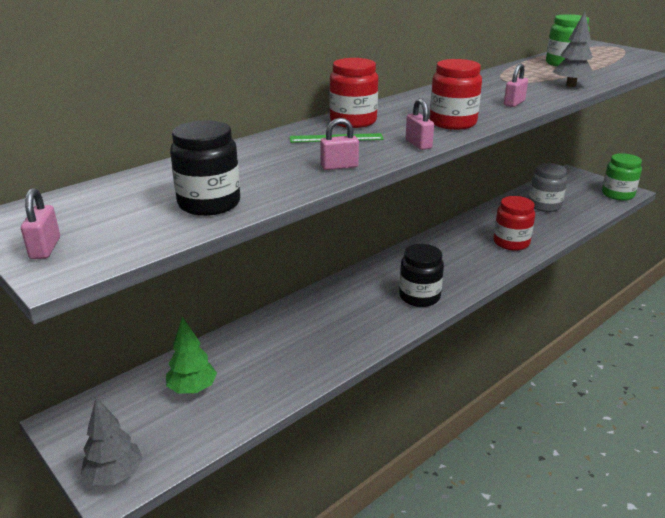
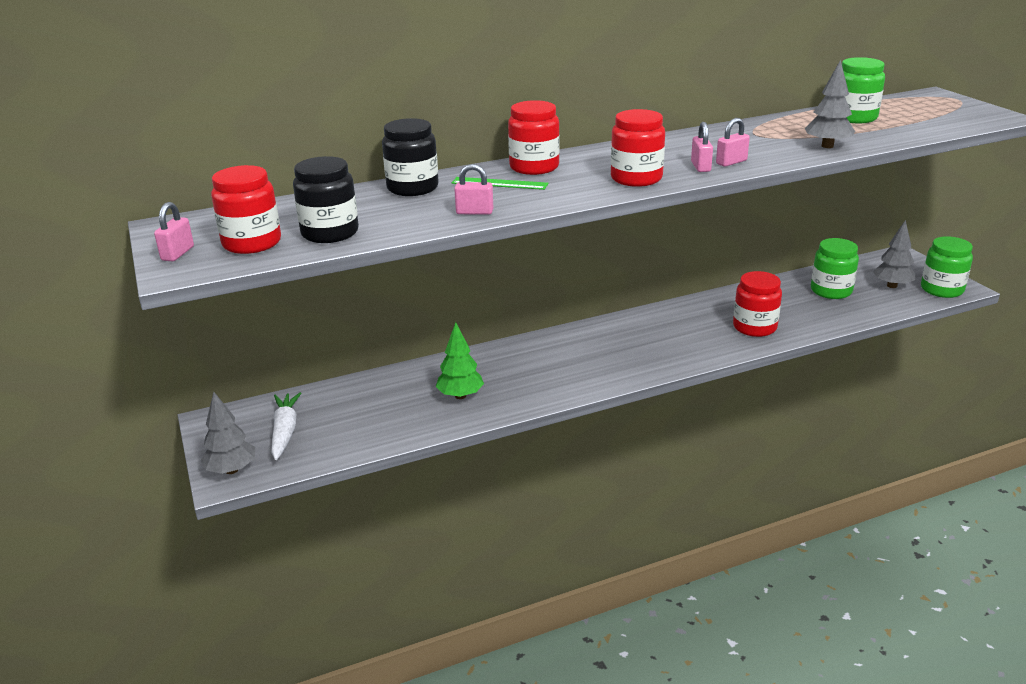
camera: 20 degrees right, 0 degrees up
(128, 225) = (252, 243): none -> red jar
(152, 418) = (285, 431): none -> white carrot
(192, 389) = (331, 414): green tree -> green tree (460, 395)
(418, 144) = (575, 198): pink padlock -> pink padlock (700, 167)
(419, 296) = (605, 368): black jar -> black jar (412, 188)
(544, 205) = (831, 291): grey jar -> green jar
(583, 196) = (892, 286): none -> grey tree

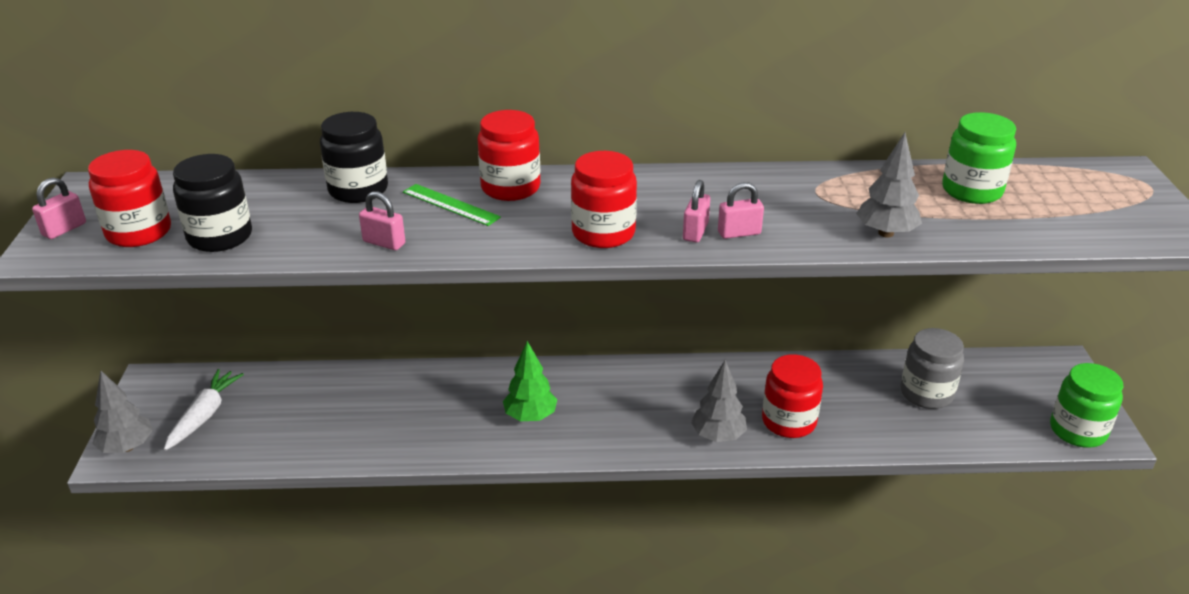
camera: 20 degrees right, 5 degrees up
(460, 395) = (398, 421): green tree -> green tree (530, 416)
(831, 291) = (926, 393): green jar -> grey jar
(892, 286) = (1013, 407): grey tree -> grey tree (718, 436)

